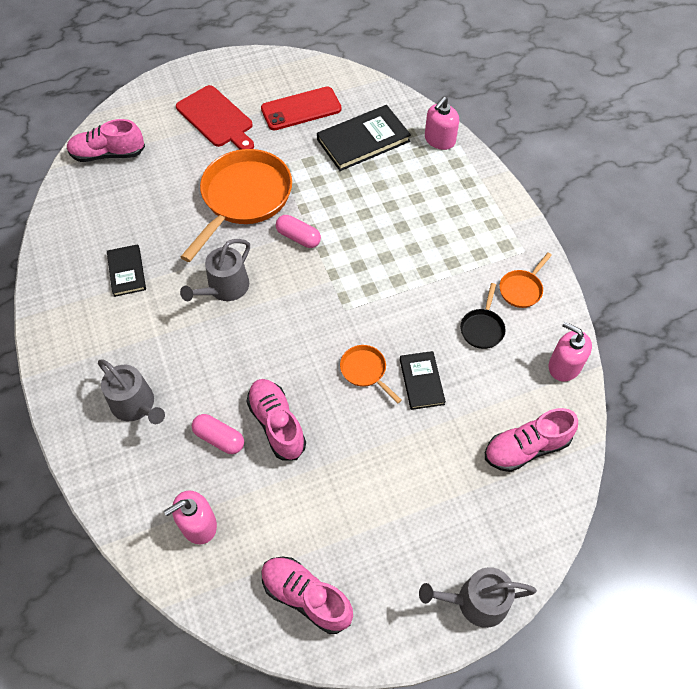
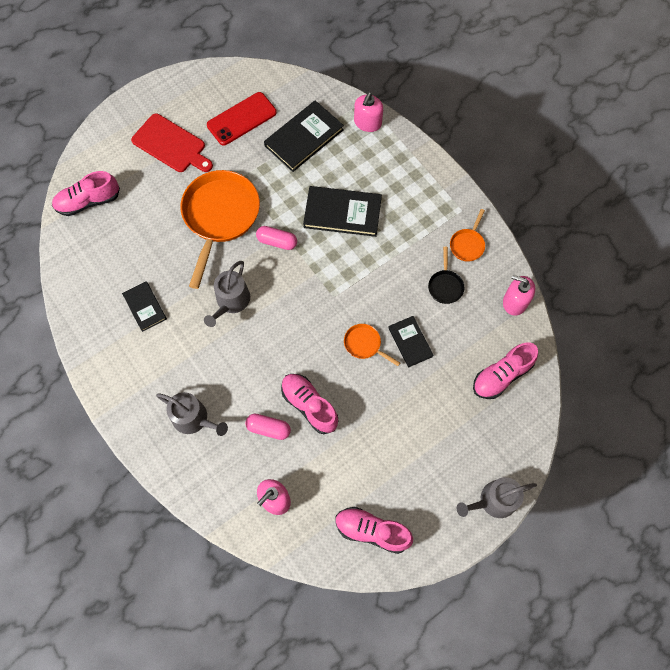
camera: 15 degrees left, 10 degrees up
(383, 224) = (342, 213): none -> black book

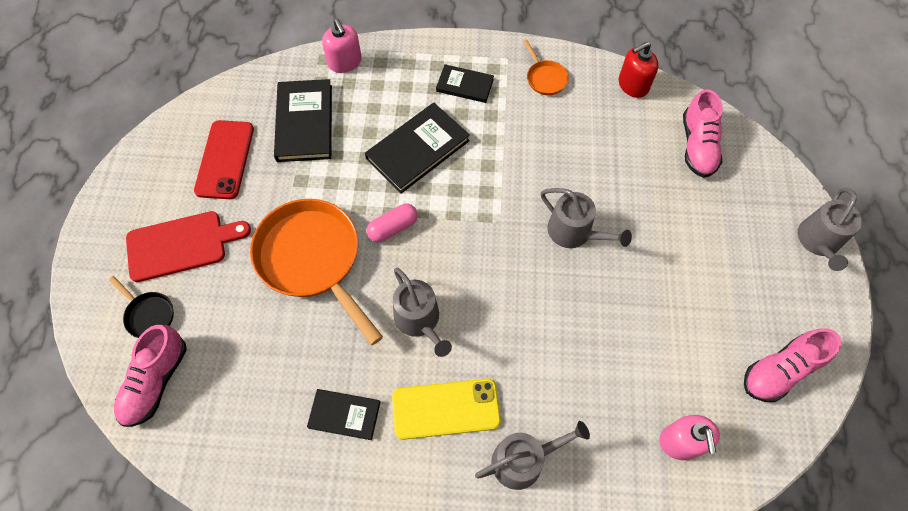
camera: 50 degrees left, 5 degrees down
(190, 356) = (446, 409): none -> yellow phone
(268, 428) = (595, 389): pink capsule -> none
(309, 405) = (599, 330): pink shoe -> none
(364, 344) = (574, 232): orange pan -> grey watering can
(410, 342) = (604, 192): black book -> black book (465, 85)
(445, 286) = (571, 124): black pan -> black pan (148, 314)
(514, 302) = (633, 85): pink soap dispenser -> red soap dispenser

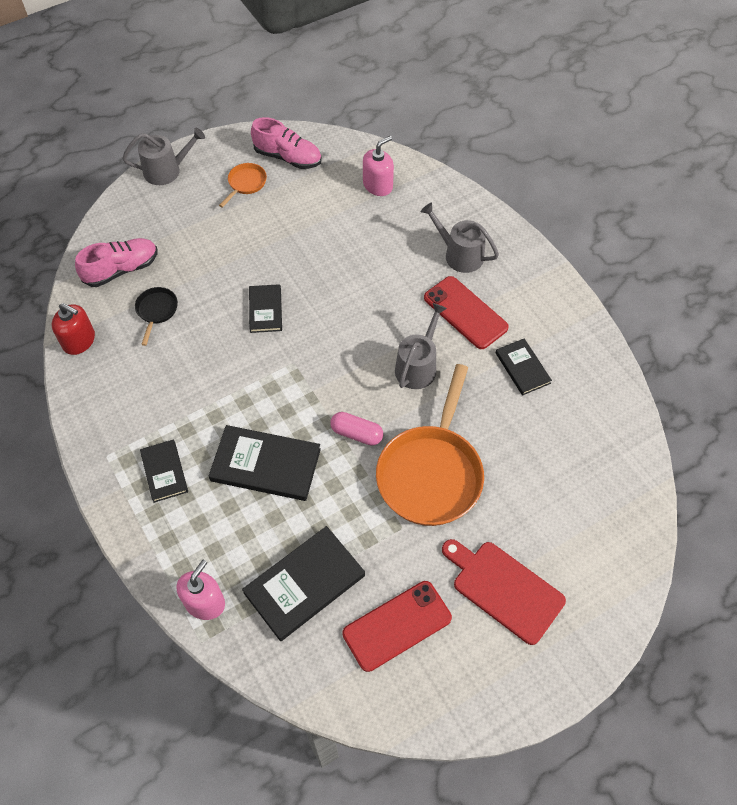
camera: 125 degrees left, 5 degrees down
(148, 314) = (577, 561): black pan -> black pan (156, 311)
(156, 381) = (614, 509): pink shoe -> none
(446, 409) = (465, 312): yellow phone -> red phone
(545, 78) = (113, 411): orange pan -> orange pan (246, 183)
(574, 232) = (265, 310): grey watering can -> black book

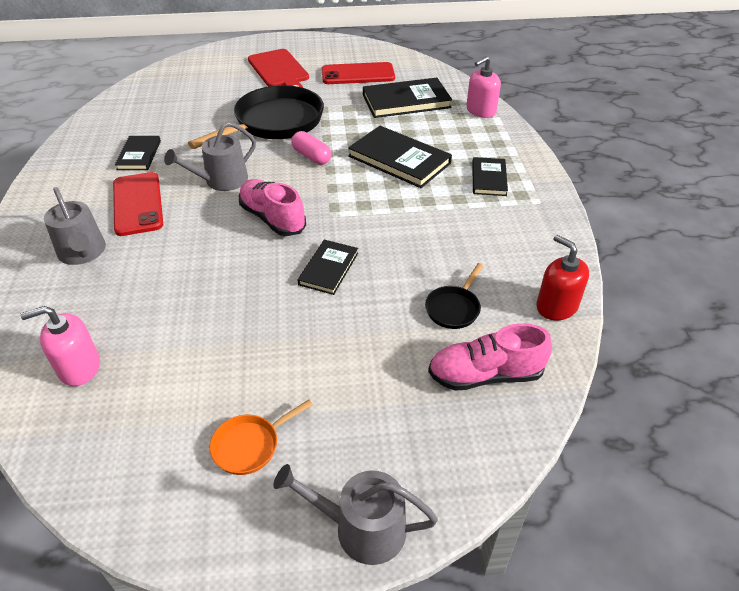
camera: 155 degrees left, 15 degrees down
(288, 157) = (155, 468): pink shoe -> pink shoe (272, 218)
(431, 473) = (274, 123): orange pan -> black pan

